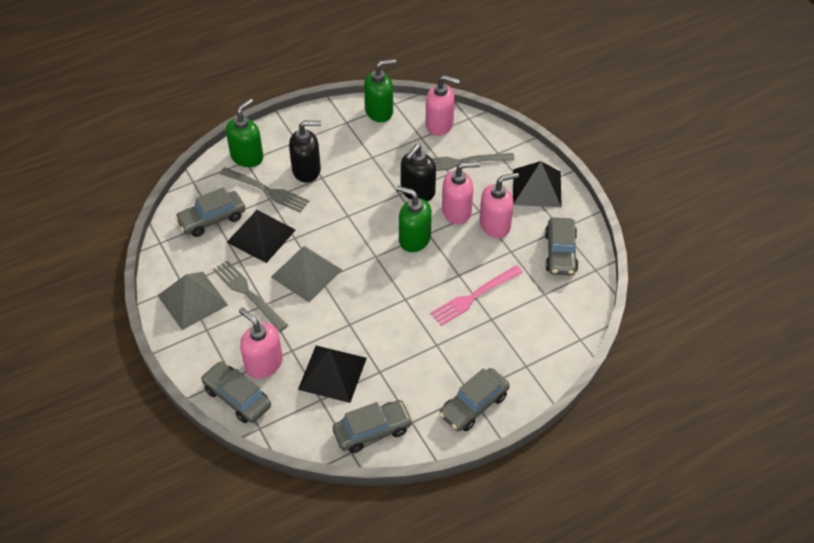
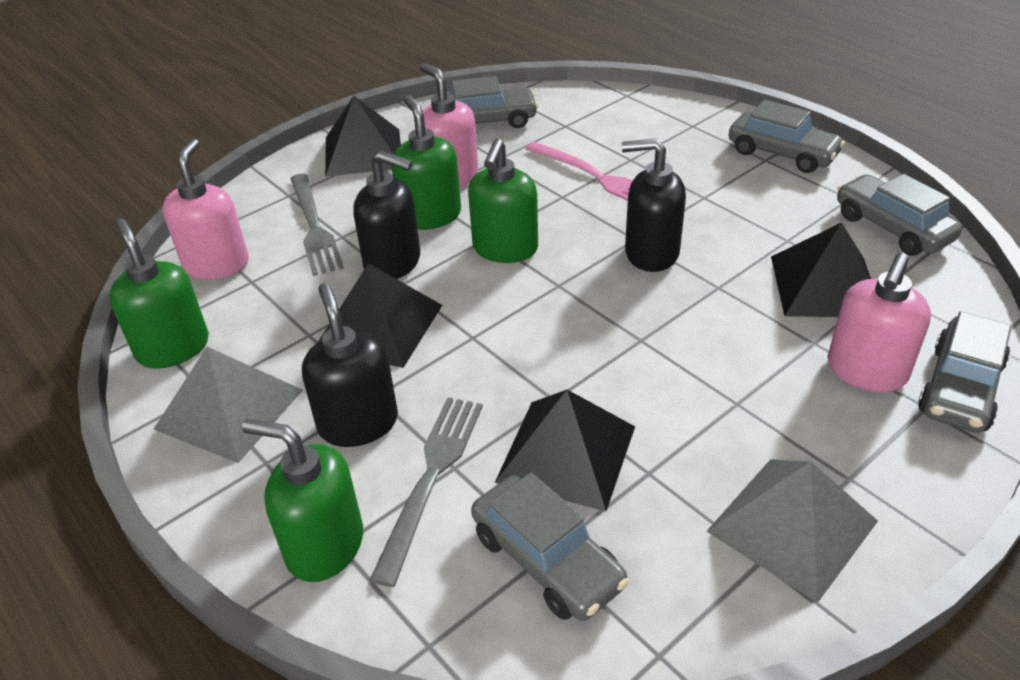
camera: 100 degrees left, 10 degrees down
(248, 294) = (725, 434): grey fork -> none
(306, 273) = (634, 361): grey pyramid -> grey pyramid (229, 409)
(369, 182) = (379, 325): none -> black pyramid
(388, 302) = (651, 253): none -> black soap dispenser
(457, 211) = (430, 216): pink soap dispenser -> green soap dispenser

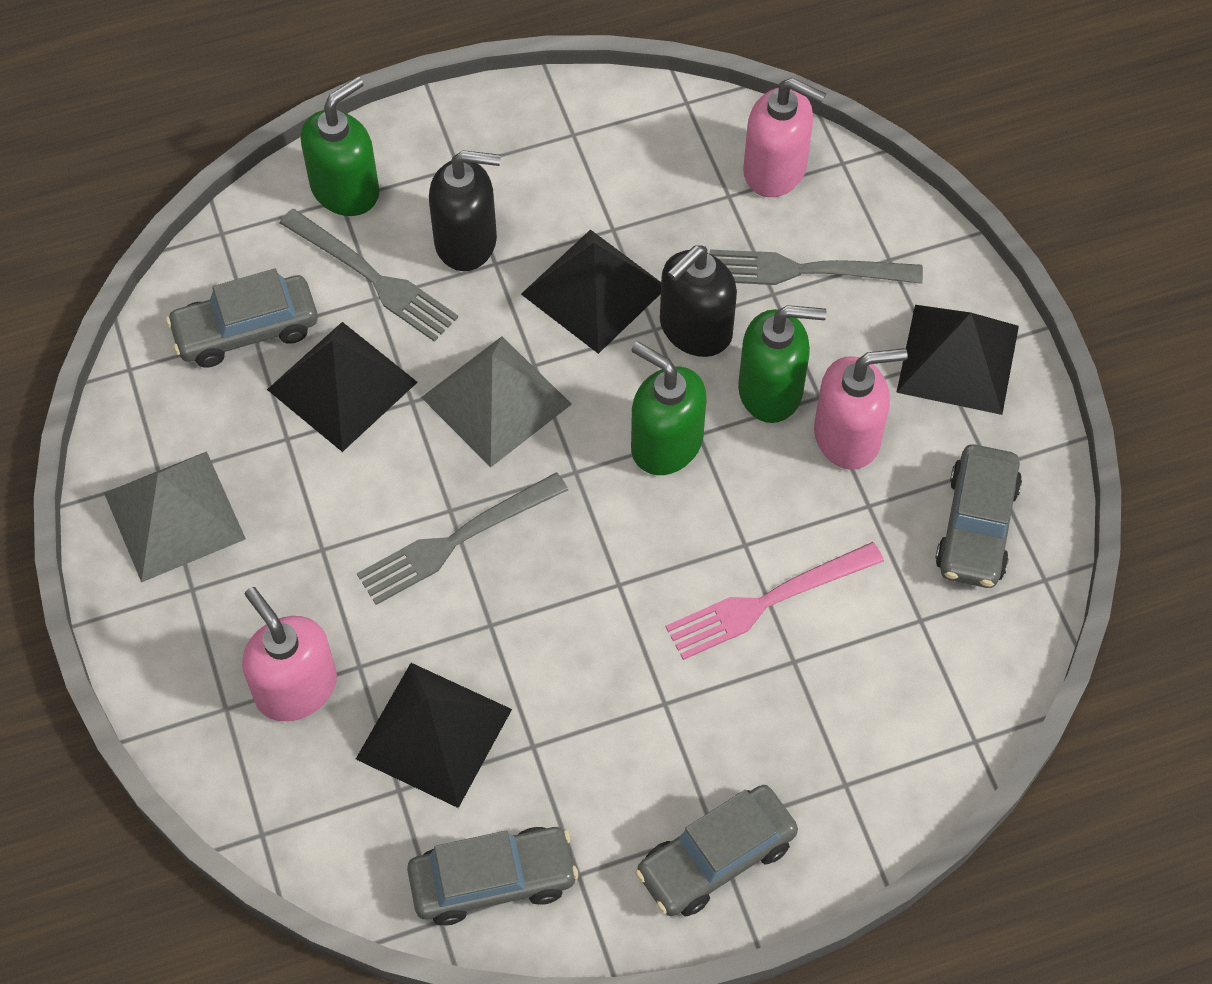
camera: 110 degrees right, 20 degrees up
(173, 348) = (650, 118): green soap dispenser -> none
(229, 409) = (538, 150): grey pyramid -> grey pyramid (496, 400)
(651, 253) = (582, 587): black soap dispenser -> none
(664, 326) = (456, 540): none -> grey fork
(960, 388) = (228, 757): grey car -> none

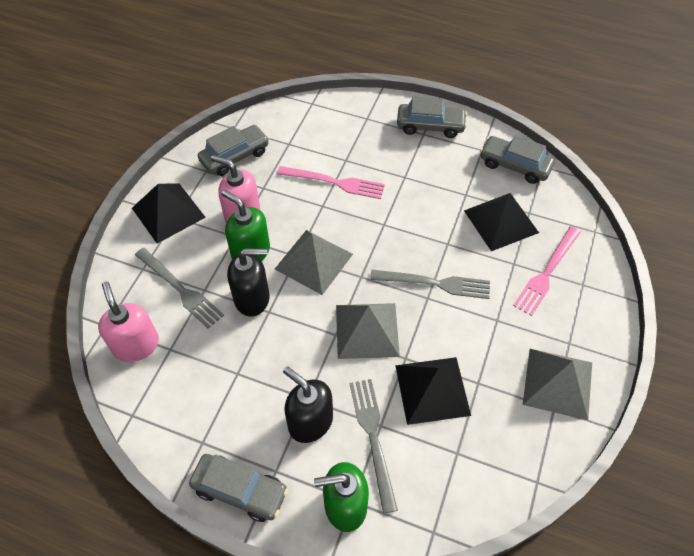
camera: 140 degrees left, 5 degrees down
(246, 330) = (459, 457): grey car -> grey car (240, 490)
(296, 687) = (546, 272): pink soap dispenser -> pink fork
(594, 290) = (276, 349): black pyramid -> none
(666, 444) = (313, 261): green soap dispenser -> grey pyramid

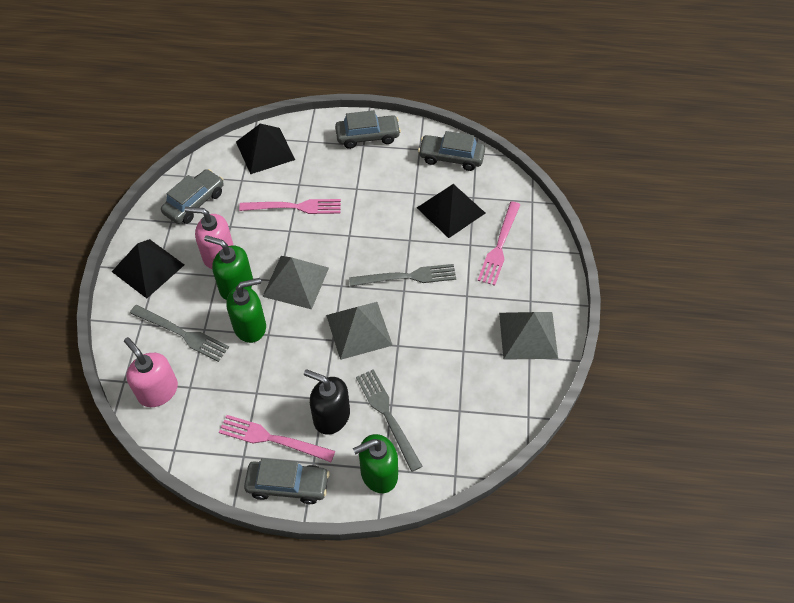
camera: 15 degrees left, 0 degrees up
(239, 430) = (272, 439): none -> pink fork
(252, 298) = (250, 326): black soap dispenser -> green soap dispenser
(432, 390) = (427, 365): black pyramid -> black pyramid (265, 150)

